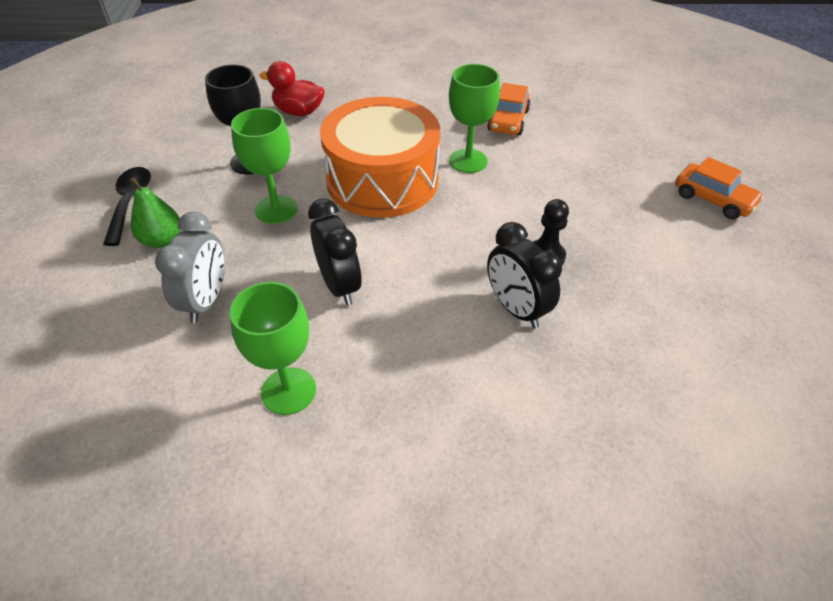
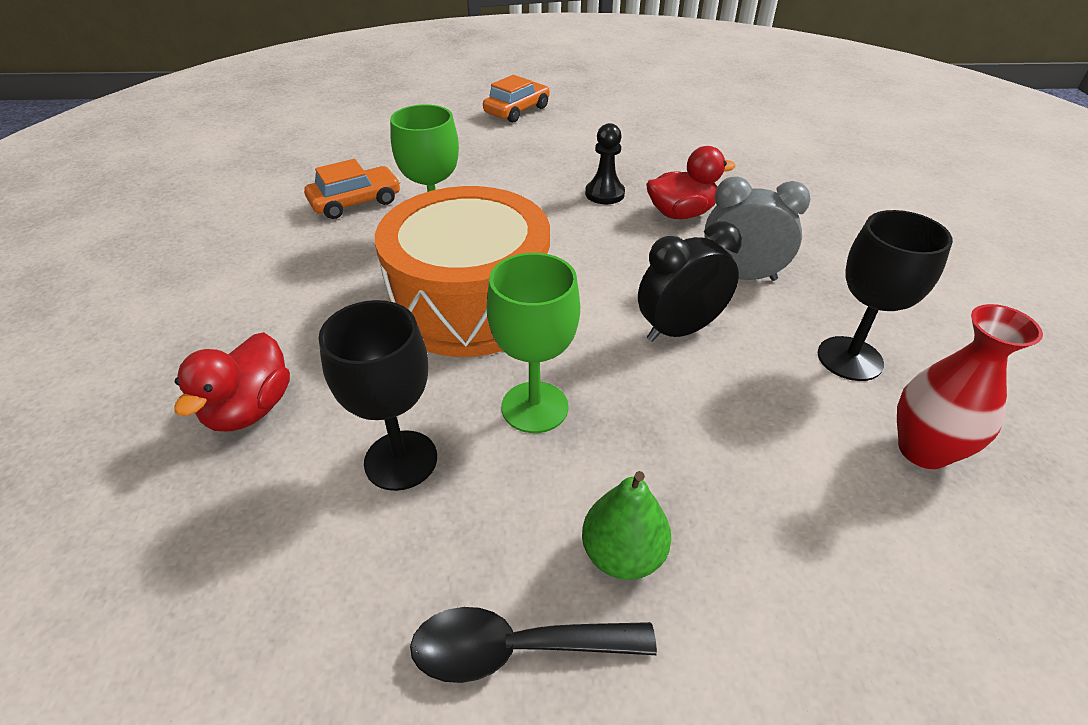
camera: 90 degrees left, 5 degrees down
(182, 408) = (923, 450): none -> red vase
(206, 301) = (744, 460): grey clock -> grey clock (741, 276)
(288, 391) = (849, 358): green goblet -> black goblet
(508, 121) = (355, 202): orange car -> orange car turned 45 degrees counterclockwise
(516, 309) = (681, 213): black clock -> red duck

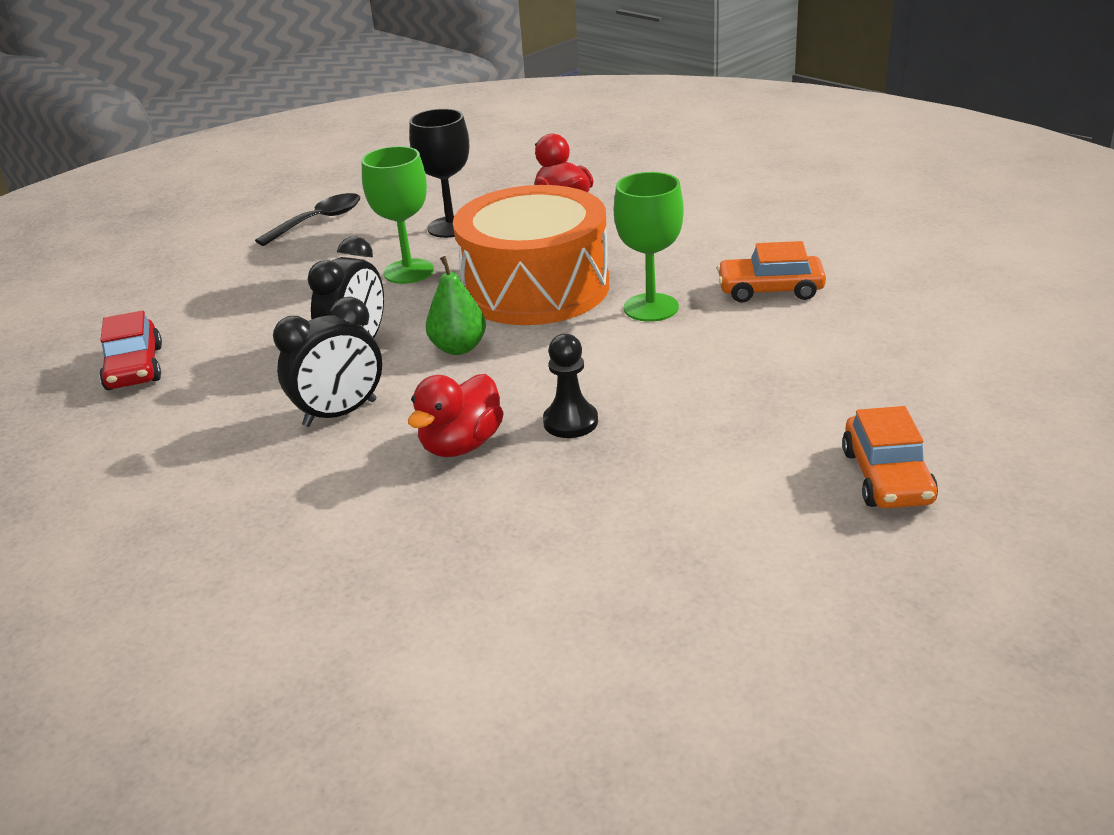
camera: 140 degrees right, 10 degrees down
(355, 202) = (770, 290): orange car -> orange car turned 75 degrees clockwise
(622, 554) = (296, 256): green pear -> green pear (458, 348)
(741, 276) = (340, 413): grey clock -> black clock
(849, 358) = (205, 396): black goblet -> none
(923, 450) = (135, 368): red vase -> red car

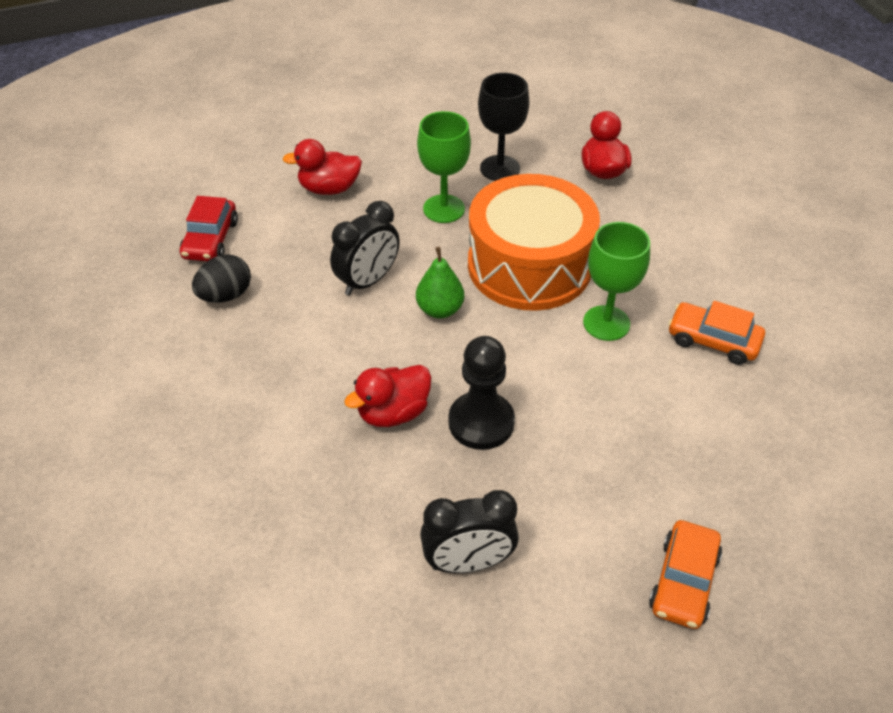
camera: 20 degrees right, 15 degrees up
(183, 408) = (225, 295): none -> black egg
(261, 290) = (329, 188): none -> red duck
(318, 221) = (404, 124): black spoon -> none
(340, 413) = (326, 344): black clock -> black clock (468, 562)
(570, 422) = (481, 422): black pawn -> black pawn, size x1.50

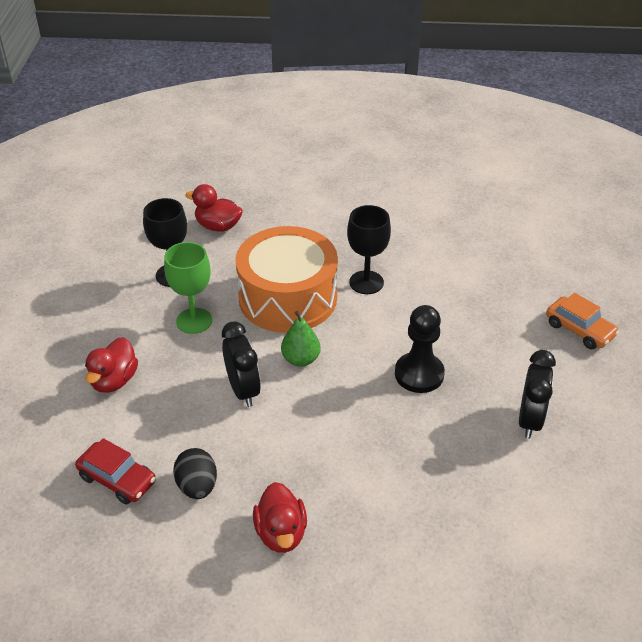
camera: 65 degrees left, 5 degrees down
(393, 412) = (386, 417): red duck -> red duck (281, 533)
(606, 323) = (366, 282): green goblet -> black goblet
(713, 341) = (409, 243): orange car -> none

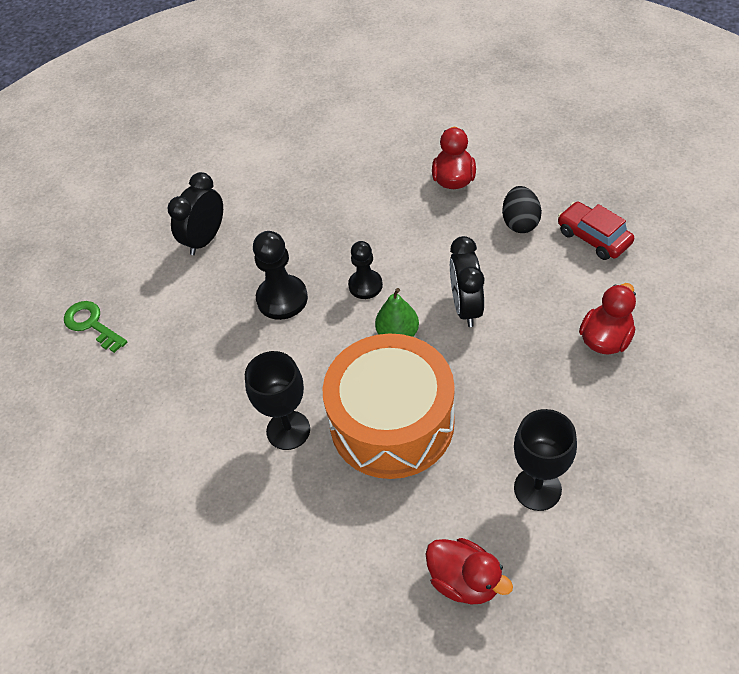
camera: 160 degrees left, 10 degrees up
(194, 321) = (512, 406): green goblet -> none
(344, 397) = (365, 285): none -> black pawn
(579, 330) = (92, 324): orange car -> green key

